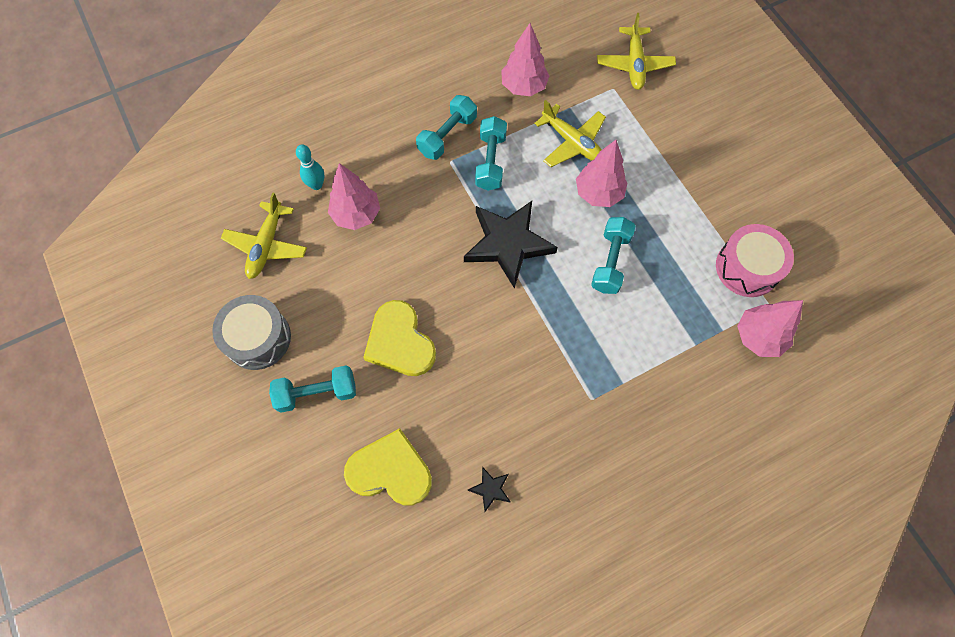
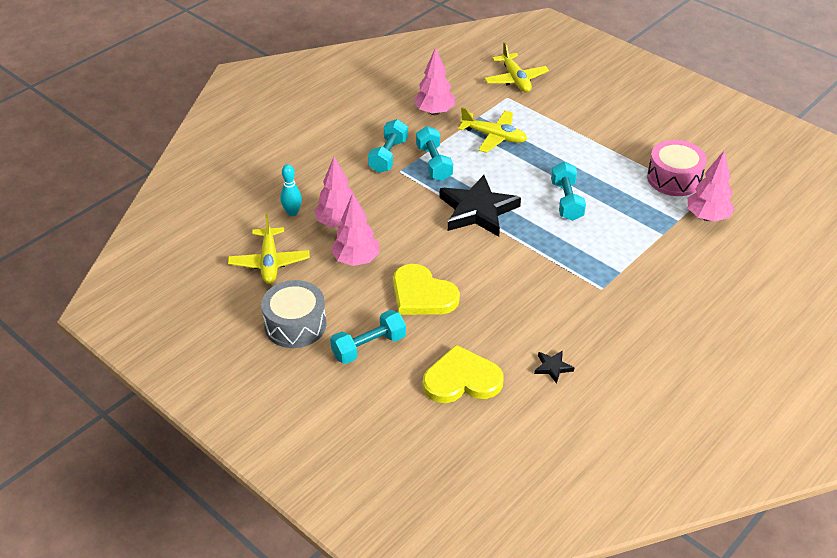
camera: 20 degrees left, 25 degrees down
(598, 193) = (533, 162): pink tree -> pink tree (356, 260)

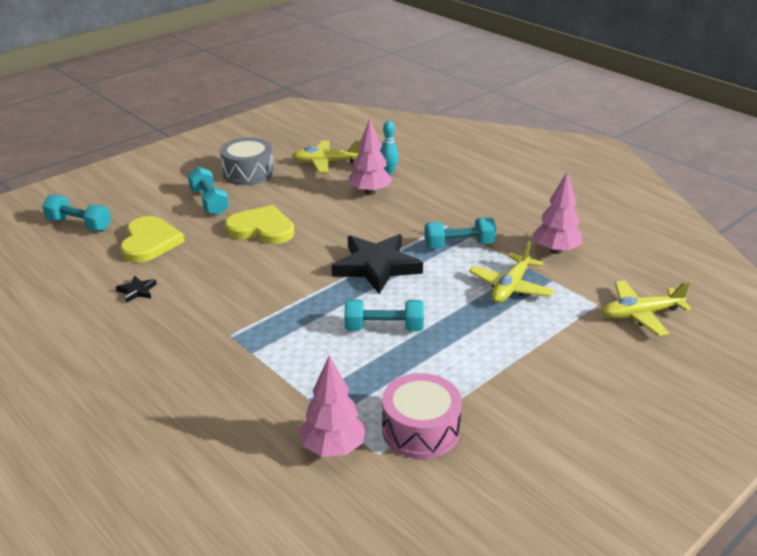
camera: 95 degrees right, 10 degrees down
(356, 260) = (317, 199): pink tree -> none
(388, 156) = (472, 220): turquoise dumbbell -> turquoise dumbbell (79, 224)
(422, 294) = (261, 229): yellow heart -> yellow heart turned 60 degrees clockwise

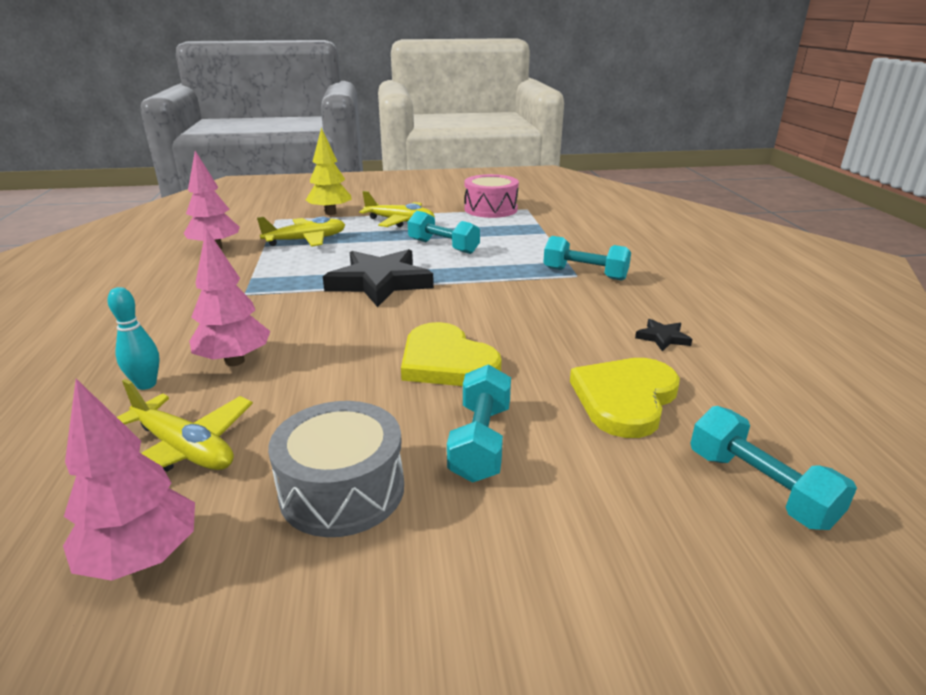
camera: 145 degrees left, 5 degrees down
(333, 448) = (551, 215): pink tree -> pink tree (143, 558)
(459, 245) = (275, 275): turquoise dumbbell -> turquoise dumbbell (584, 274)
(570, 337) = (330, 213): none -> yellow tree
(640, 314) = (265, 209): yellow plane -> yellow plane (400, 222)

